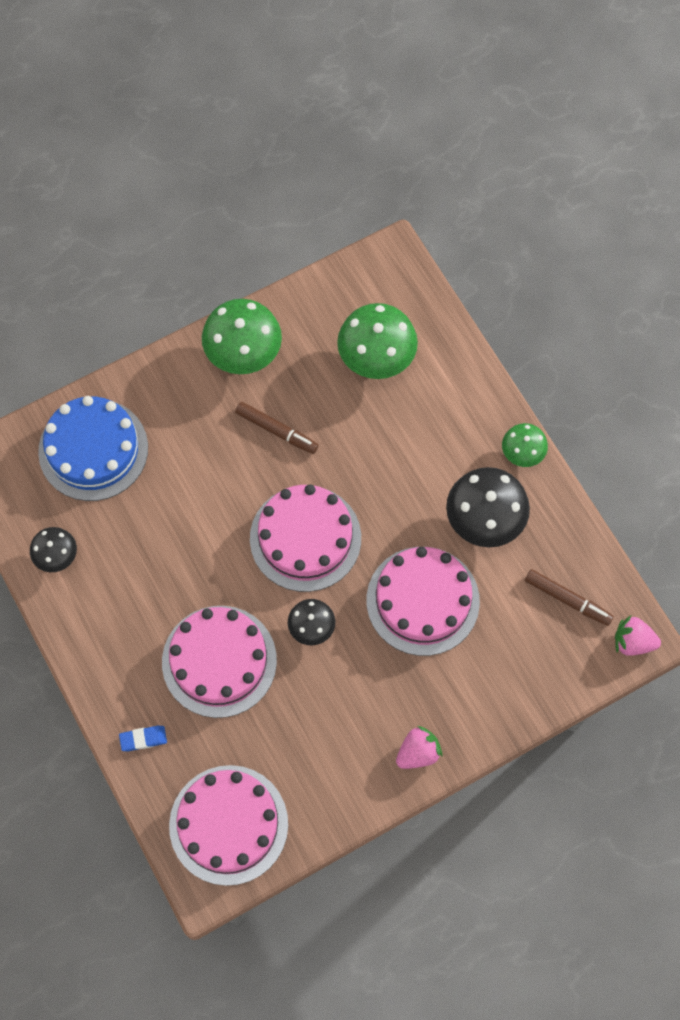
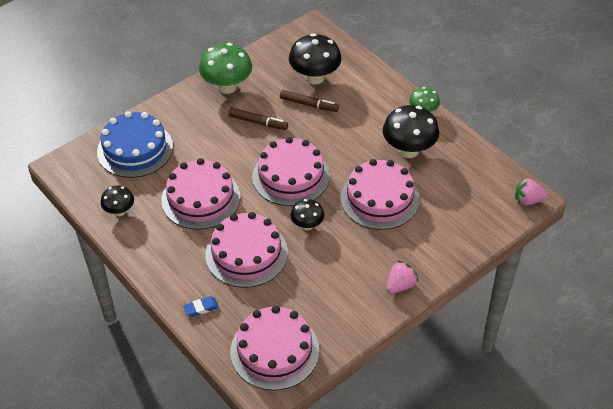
camera: 10 degrees left, 20 degrees down
(172, 555) = (201, 198): none -> pink cake
(376, 359) = (315, 78): green mushroom -> black mushroom
(567, 600) = (477, 184): brown marker -> brown marker (309, 104)

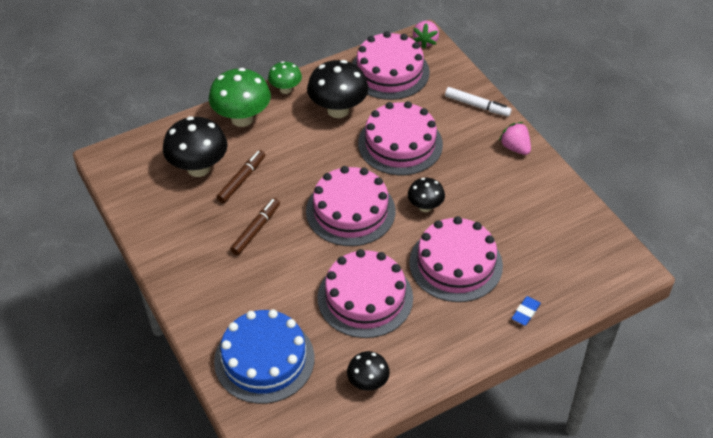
camera: 80 degrees left, 0 degrees up
(201, 308) = (525, 312): blue eraser -> blue eraser turned 45 degrees clockwise
(227, 87) = (183, 252): green mushroom -> green mushroom (242, 119)
(274, 351) = (586, 255): pink cake -> pink cake (389, 72)
(449, 250) = (477, 106): none -> white marker

